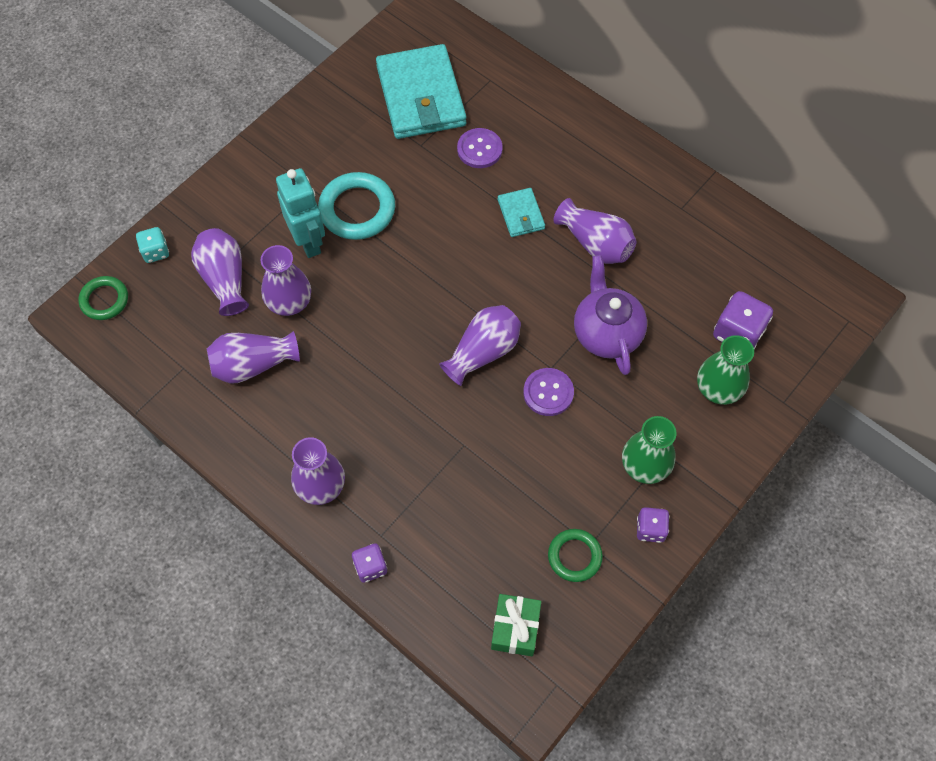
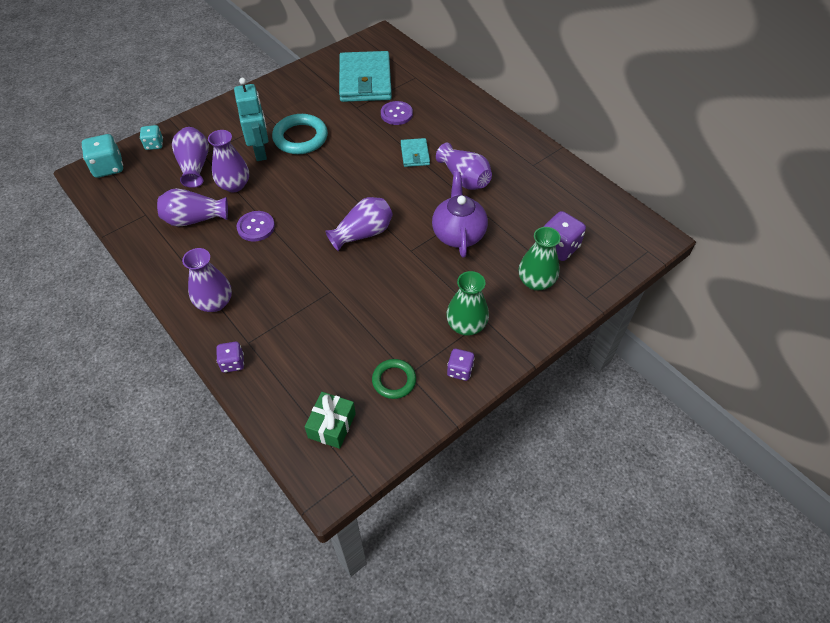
camera: 10 degrees right, 10 degrees down
(104, 300) = (108, 167): green ring -> turquoise dice
(548, 393) = (404, 266): purple button -> purple button (256, 227)

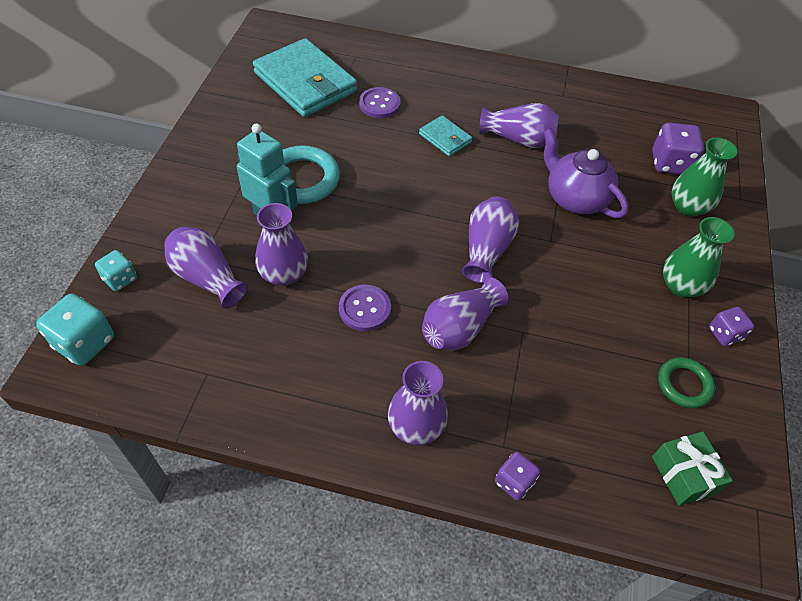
camera: 40 degrees left, 0 degrees up
(194, 219) = (279, 342): purple vase -> purple vase (459, 328)

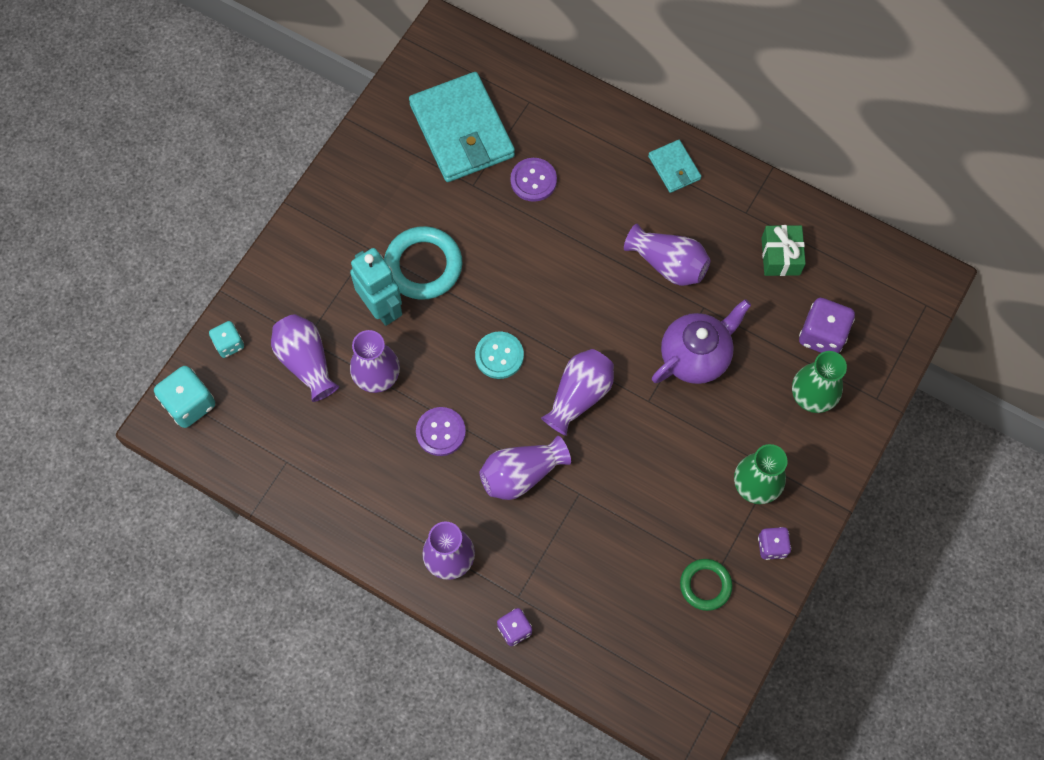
camera: 20 degrees right, 15 degrees up
(399, 234) = (499, 356): none -> turquoise button
(445, 138) = (588, 244): turquoise wallet -> turquoise wallet (674, 168)
(575, 198) = (695, 356): purple teapot -> purple teapot turned 75 degrees clockwise
(684, 474) = (662, 664): green gift -> green gift (780, 256)

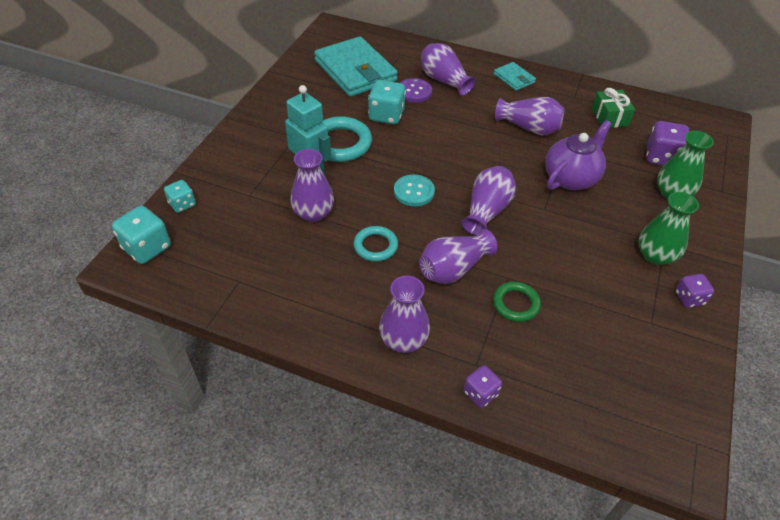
camera: 10 degrees left, 20 degrees down
(306, 362) = (251, 210): purple vase -> purple vase (444, 80)
(441, 432) = (375, 246): purple button -> turquoise ring
(489, 222) = (386, 115): none -> turquoise dice
(705, 585) = (645, 335): green ring -> green ring (515, 304)

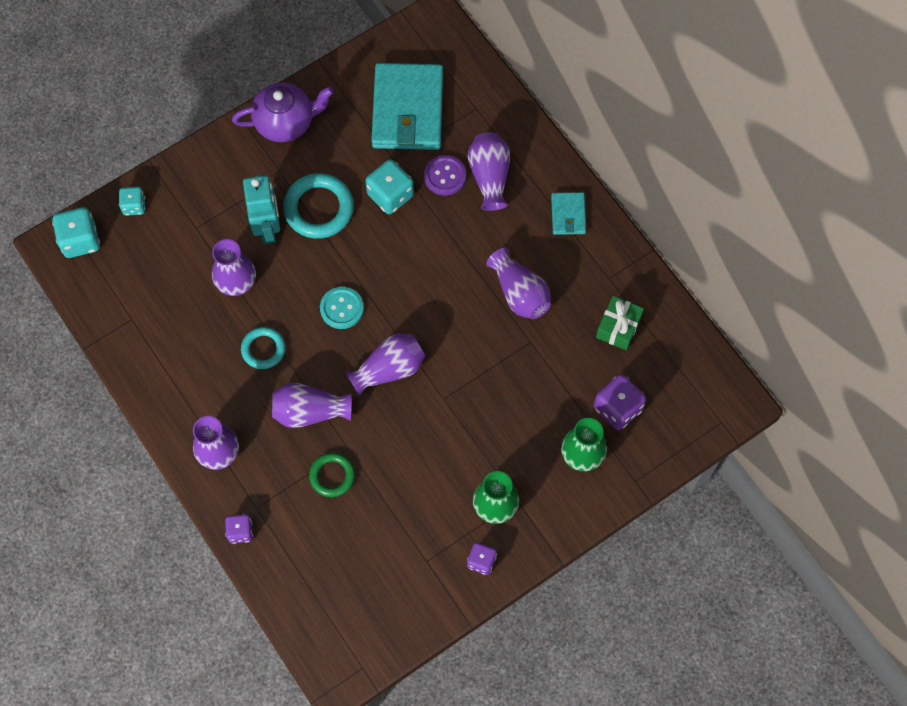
camera: 35 degrees right, 20 degrees up
(571, 178) = (502, 379): purple teapot -> purple teapot (285, 122)

